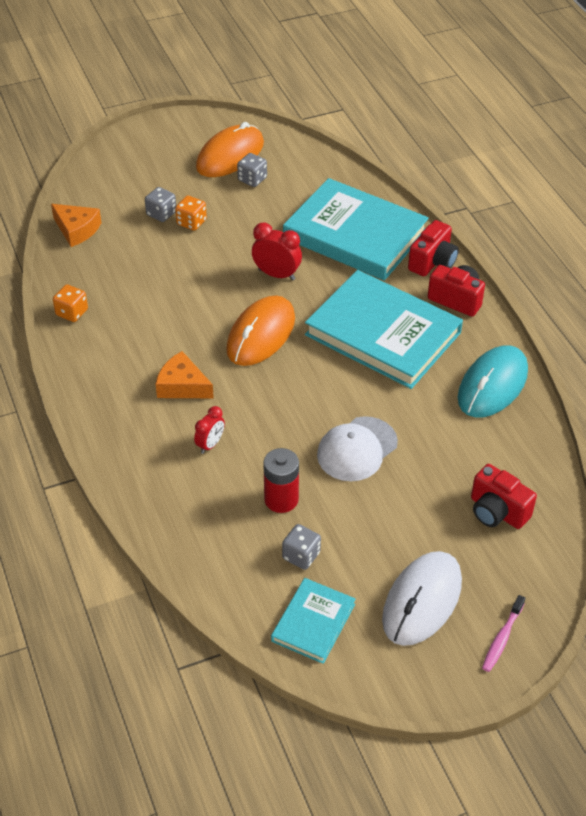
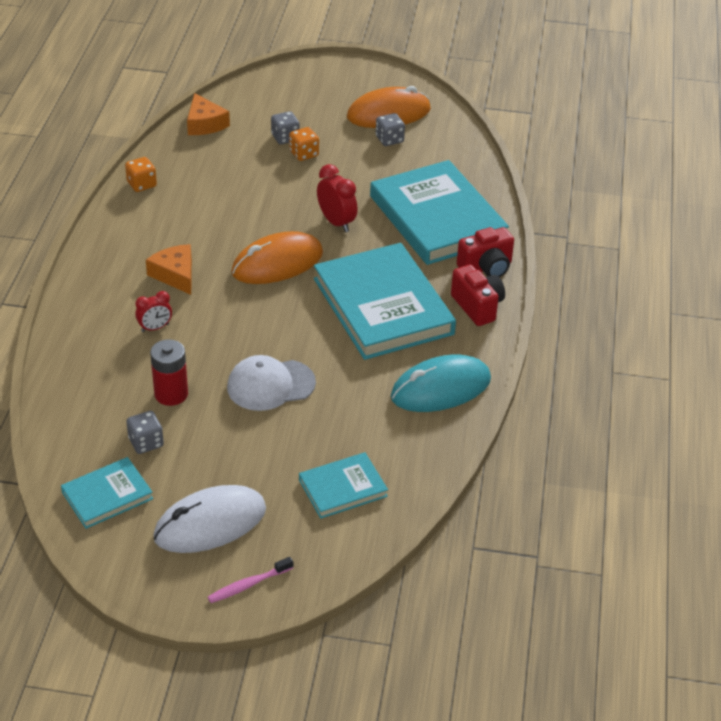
camera: 30 degrees right, 5 degrees down
(497, 511) = (343, 488): red camera -> turquoise book

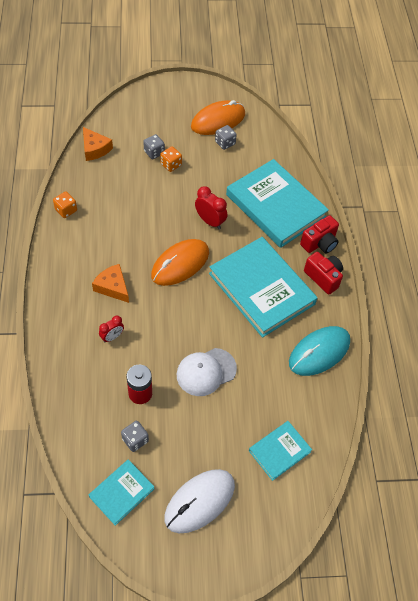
camera: 15 degrees left, 15 degrees up
(248, 585) = (240, 549): pink toothbrush -> none

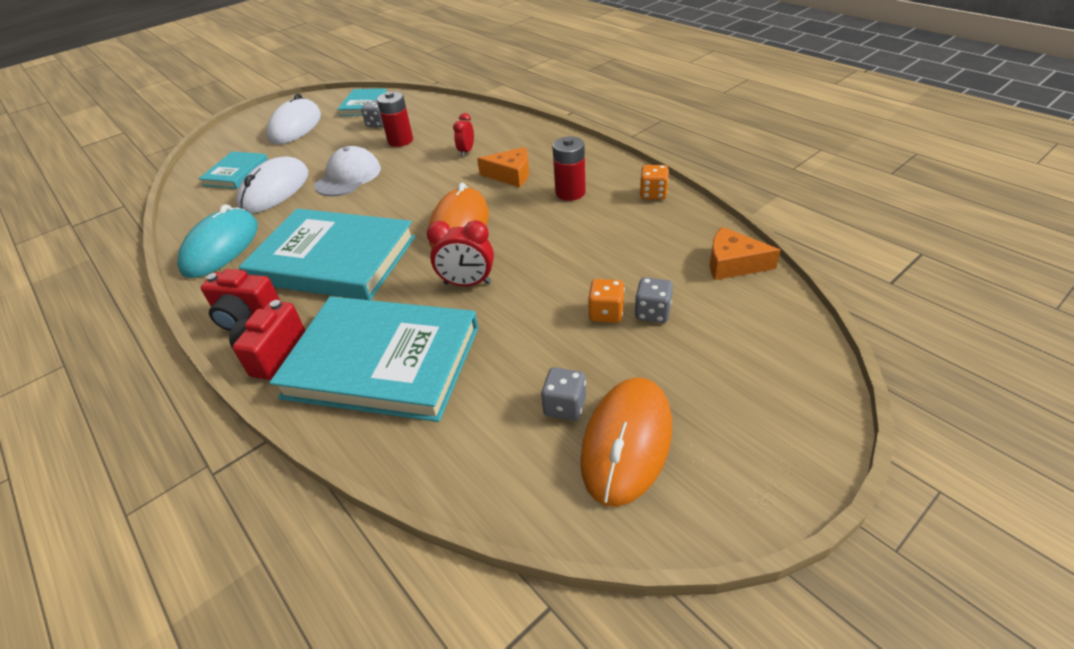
camera: 150 degrees right, 15 degrees down
(101, 244) = (570, 193): none -> red battery
(262, 397) = (275, 190): none -> white mouse

